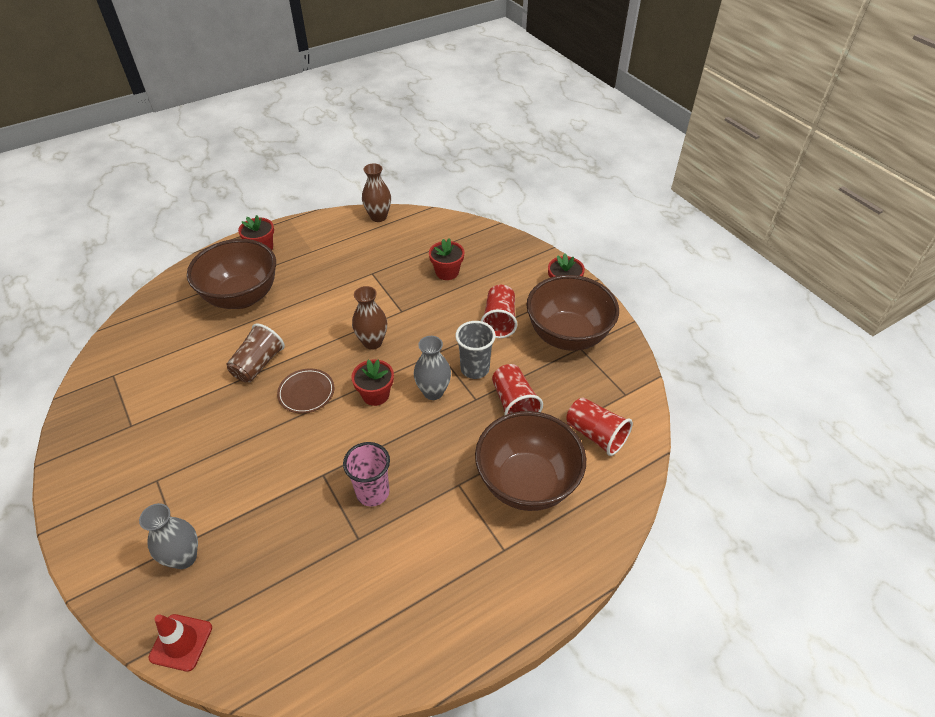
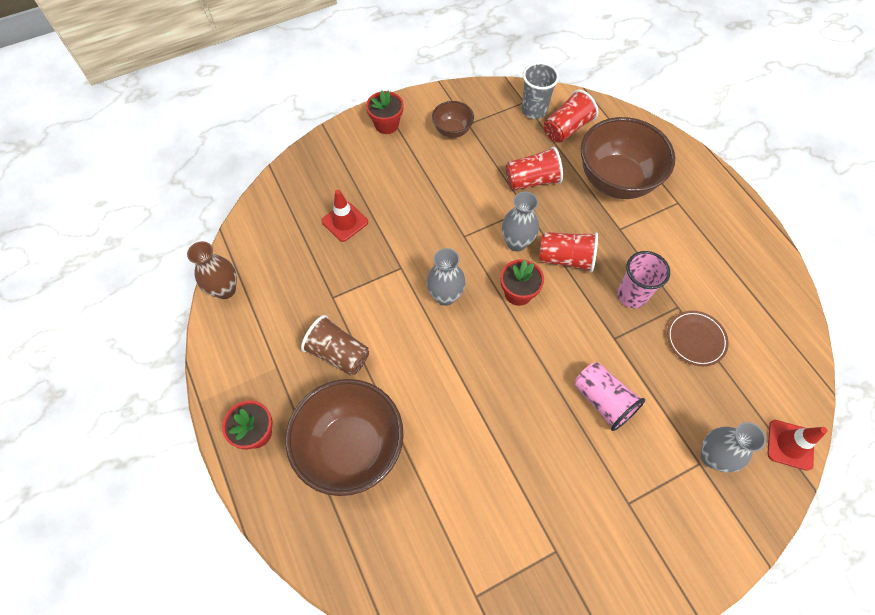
camera: 85 degrees left, 15 degrees up
(257, 462) = (603, 400): none -> pink cup
(258, 364) = (469, 414): brown cup -> brown cup (338, 353)
(306, 392) = (513, 359): brown plate -> brown plate (695, 339)
(372, 342) = (445, 296): brown vase -> grey vase
(447, 272) = (345, 221): red flower pot -> red traffic cone
(475, 369) = (489, 207): grey cup -> grey cup (534, 110)
(499, 321) = (426, 181): red cup -> red cup (565, 258)
(567, 336) = (452, 130): brown bowl -> brown bowl, size x0.49

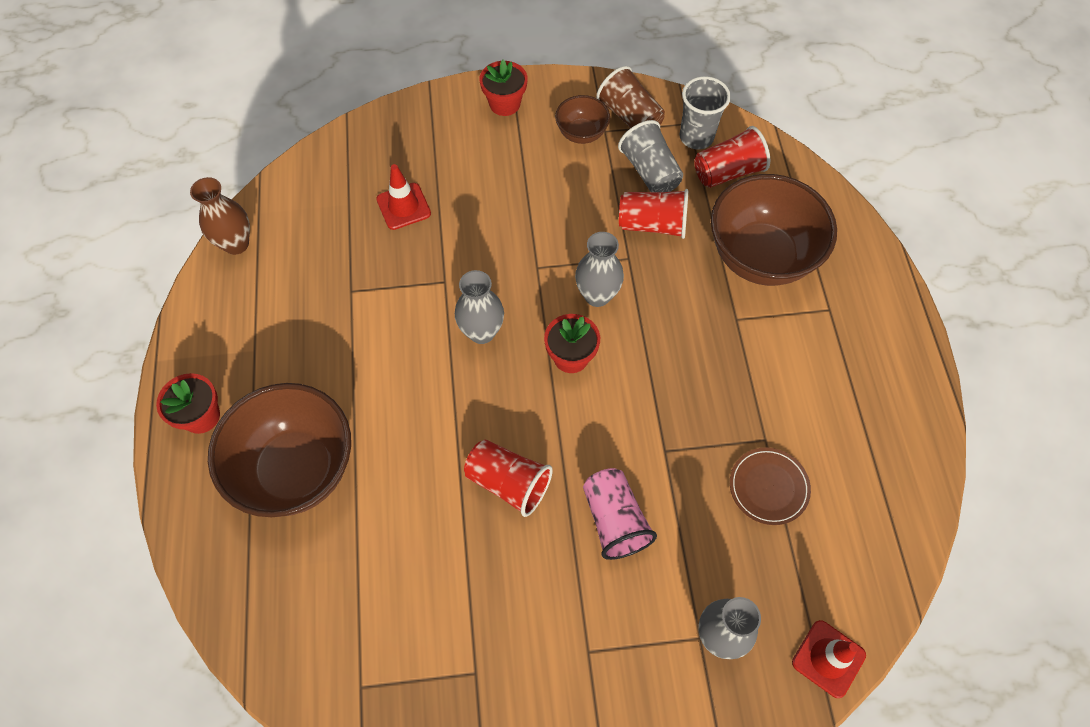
camera: 20 degrees right, 0 degrees up
(338, 353) = (329, 358): brown cup -> brown cup (630, 117)
(513, 144) = (650, 172): none -> grey cup
(565, 258) = (649, 334): red cup -> red cup (508, 483)
(631, 295) = (712, 406): pink cup -> none

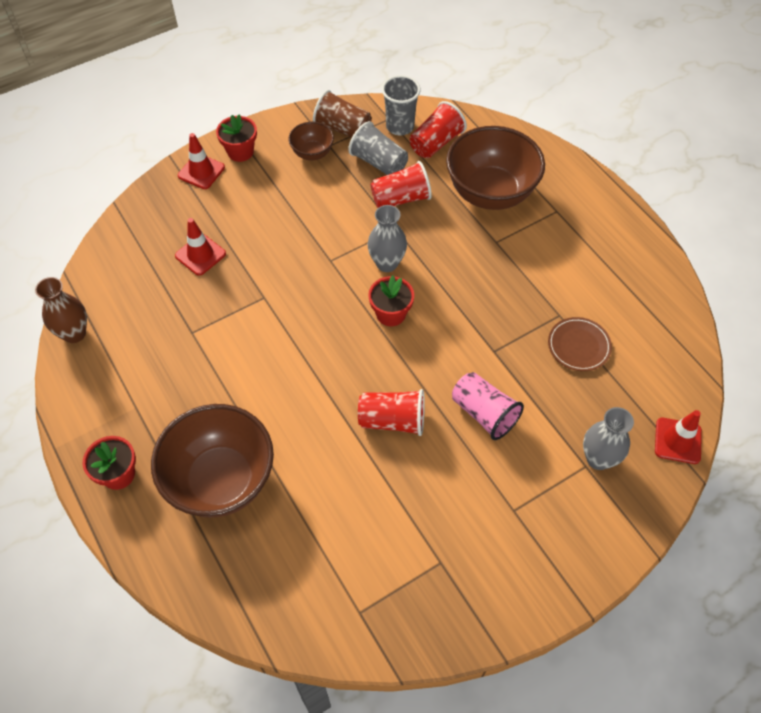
camera: 25 degrees left, 5 degrees down
(452, 112) = (201, 171): none -> red traffic cone
(481, 332) = (313, 322): grey vase -> none

